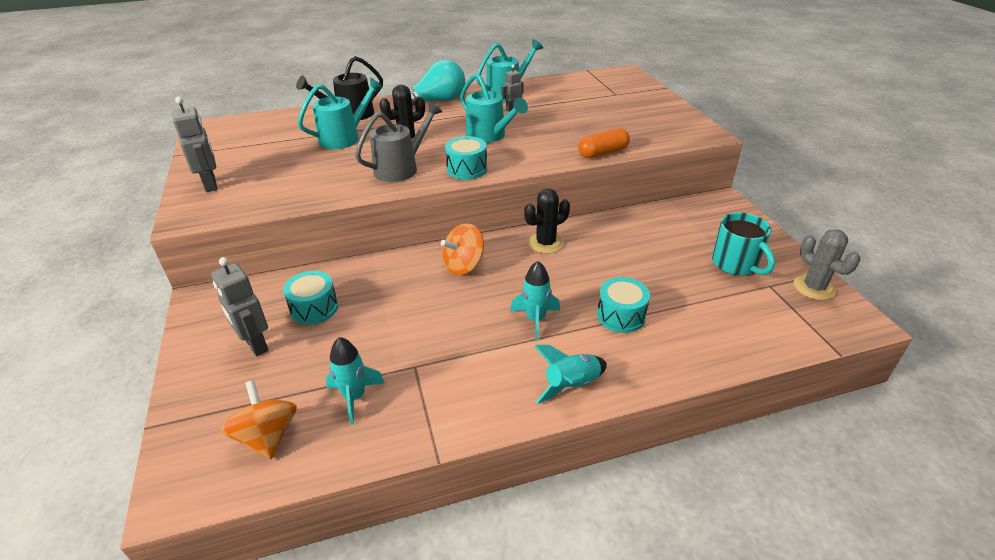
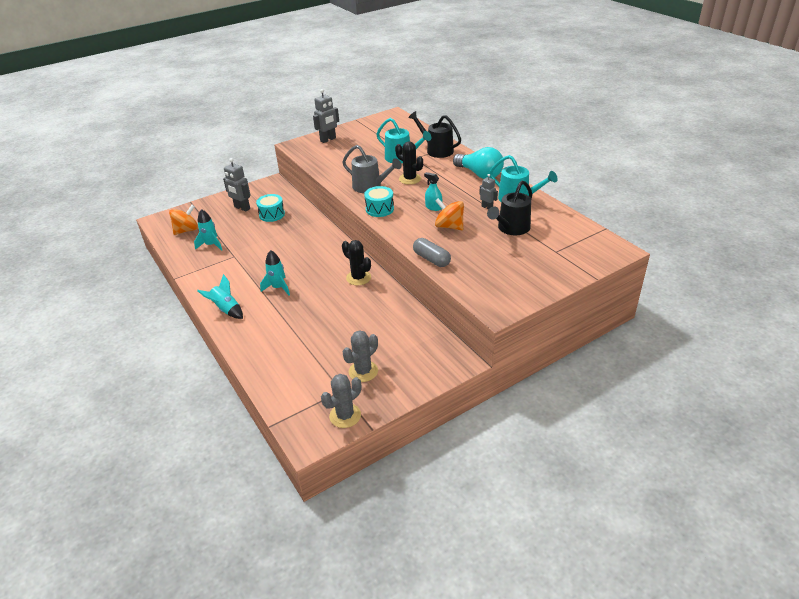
camera: 75 degrees right, 0 degrees up
(255, 345) = (242, 208): grey robot -> grey robot turned 90 degrees counterclockwise
(464, 266) = (323, 251): orange spinning top -> orange spinning top (449, 226)
(489, 136) = (433, 207): turquoise watering can -> turquoise spray bottle
(564, 105) = (511, 229): none -> black watering can
(603, 153) = (431, 259): orange capsule -> grey capsule
(621, 316) = (289, 320): turquoise drum -> none
(735, 264) = (363, 371): turquoise mug -> grey cactus

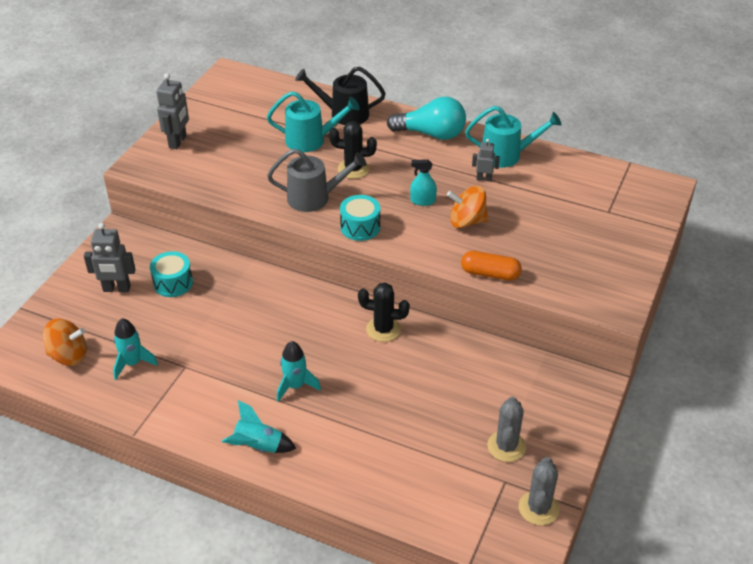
camera: 35 degrees left, 5 degrees up
(187, 230) = (68, 355): orange spinning top -> orange spinning top turned 75 degrees clockwise
(431, 259) = (490, 274): grey capsule -> orange capsule
(511, 229) = (536, 199): black watering can -> none

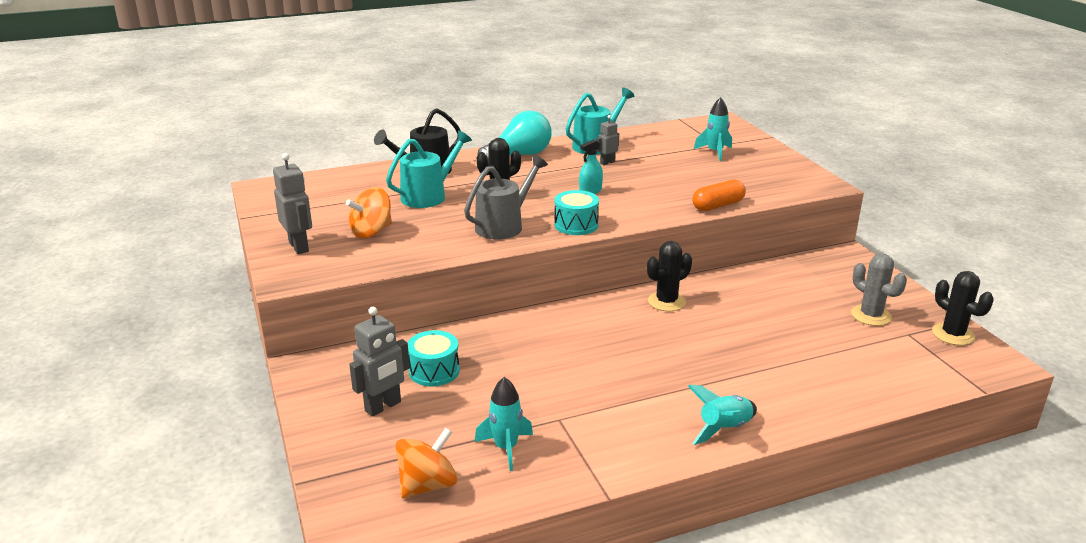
camera: 45 degrees left, 15 degrees down
(295, 386) = (673, 373): turquoise rocket -> turquoise rocket (715, 152)
(467, 221) = (644, 187): orange spinning top -> orange spinning top (371, 232)
(538, 508) = (953, 334): grey cactus -> black cactus

